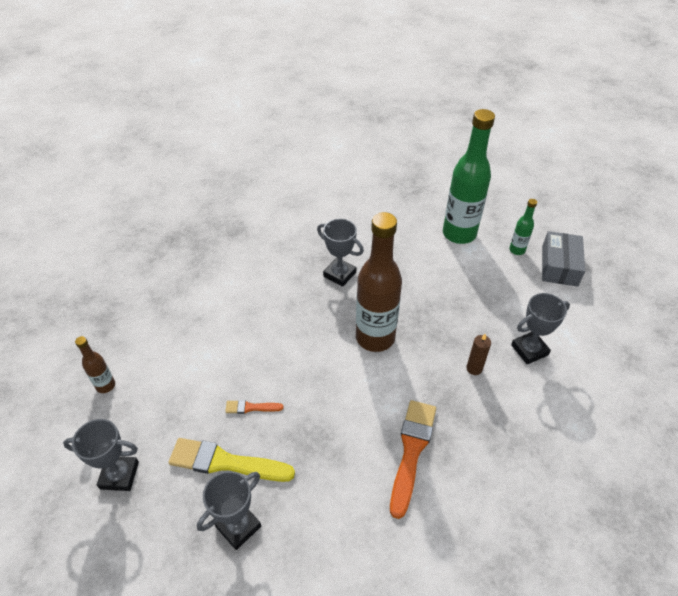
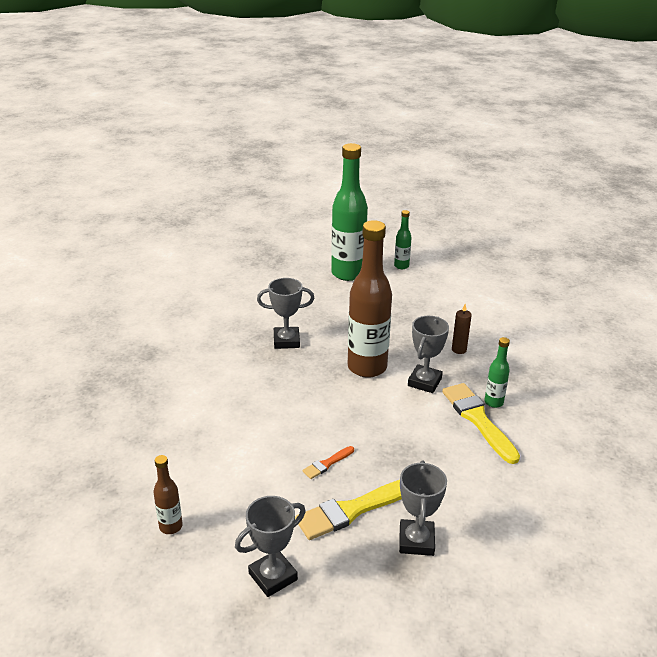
camera: 40 degrees left, 15 degrees down
(411, 451) = (478, 420): orange brush -> yellow brush
(445, 443) = (493, 402): none -> green bottle
(529, 350) = (480, 321): grey trophy -> grey trophy (424, 382)
(559, 266) = (440, 263): grey box -> none

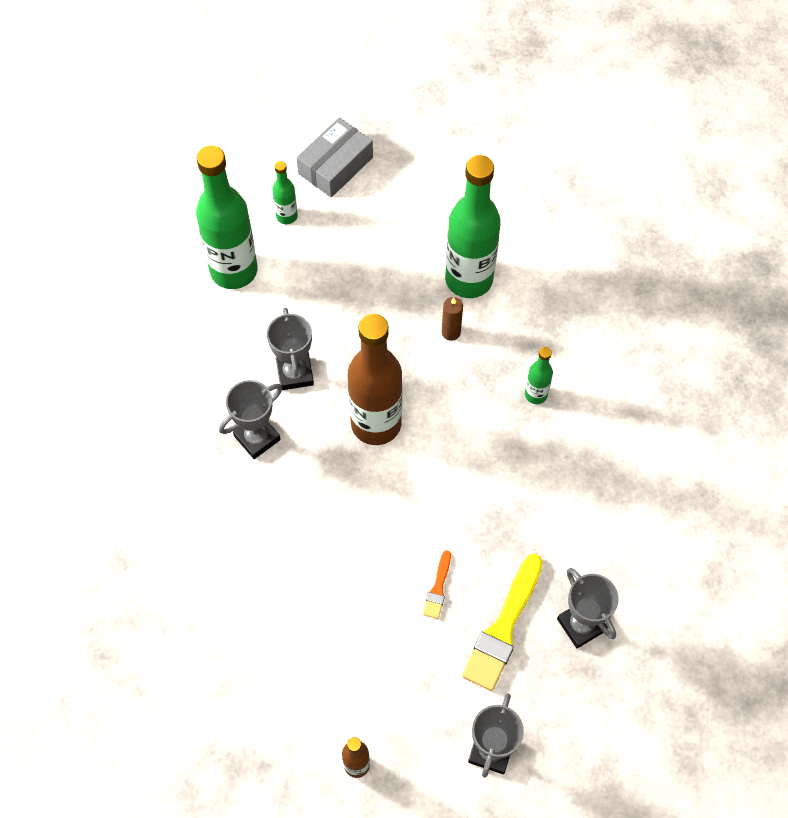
camera: 35 degrees left, 30 degrees up
(424, 382) = (450, 408): grey trophy -> grey trophy (295, 373)
(451, 259) = (335, 165): none -> grey box
(478, 420) = (537, 430): yellow brush -> none
(494, 332) = (469, 279): none -> green bottle

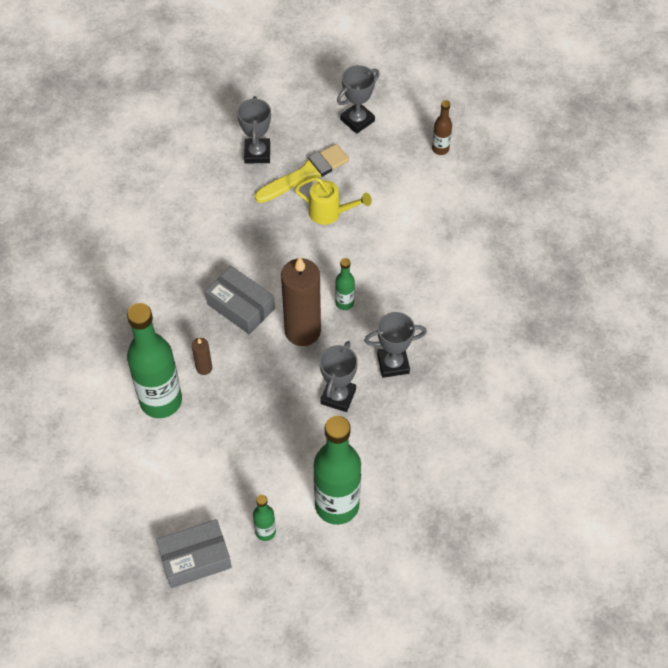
camera: 150 degrees left, 5 degrees down
(376, 424) = (302, 331): brown bottle -> brown candle
(438, 588) = (330, 213): orange brush -> yellow watering can
(460, 416) = (240, 306): none -> grey box
(536, 394) = (178, 295): green bottle -> green bottle (344, 303)

